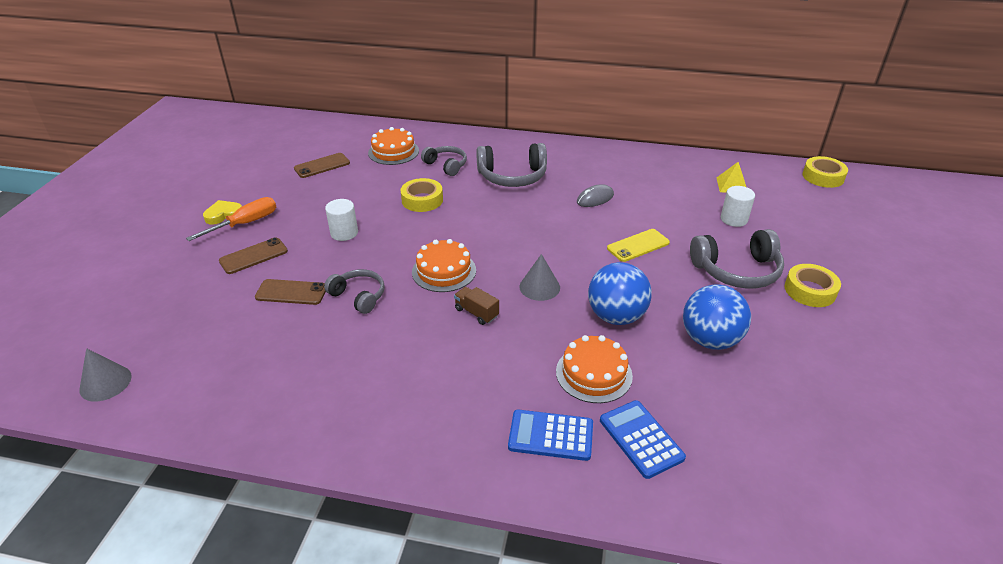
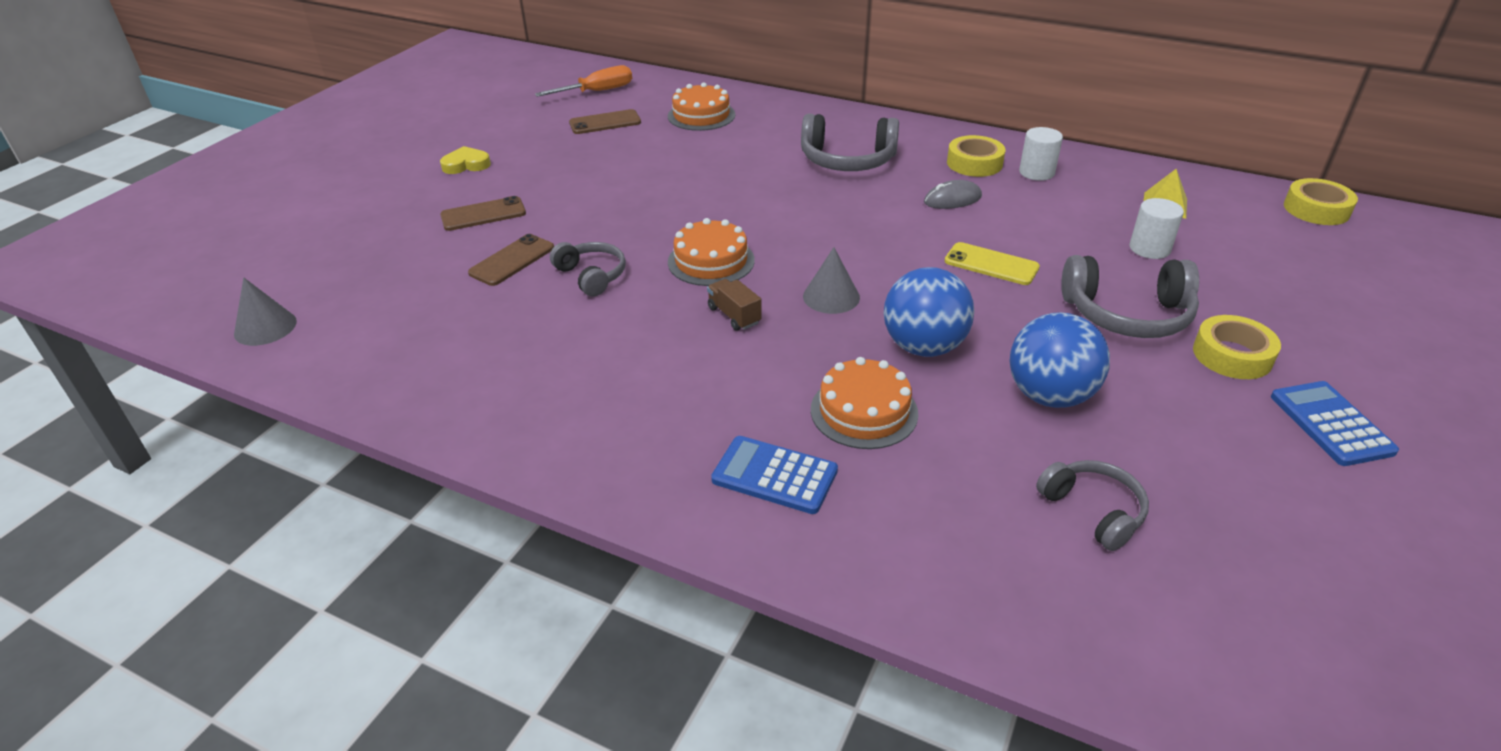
camera: 15 degrees right, 0 degrees up
(245, 223) = (488, 177): orange screwdriver -> orange screwdriver (597, 91)
(291, 292) = (512, 260): brown phone -> brown phone turned 75 degrees counterclockwise
(344, 233) = (602, 202): white cylinder -> white cylinder (1036, 172)
(422, 200) = (716, 175): yellow tape -> yellow tape (974, 163)
(446, 165) = (763, 138): grey headphones -> grey headphones (1093, 511)
(638, 245) = (991, 264): yellow phone -> yellow phone turned 45 degrees clockwise
(641, 439) = (898, 501): blue calculator -> blue calculator (1331, 424)

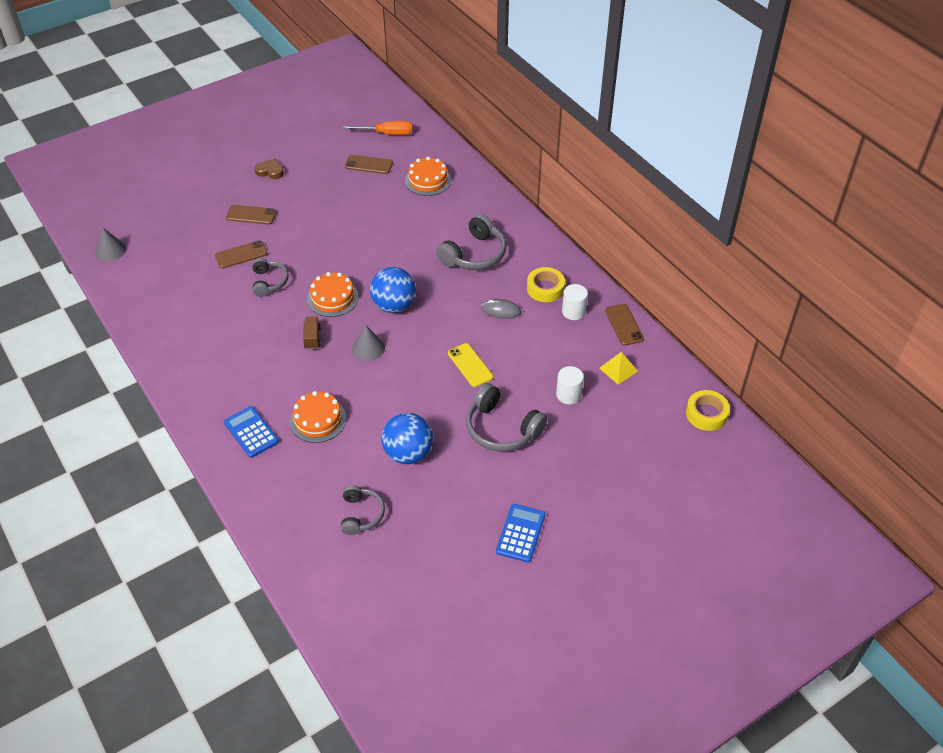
camera: 30 degrees right, 10 degrees up
(466, 165) = (270, 171): yellow heart -> brown heart
(847, 160) = (474, 254): grey headphones -> grey headphones turned 90 degrees counterclockwise
(923, 347) = (380, 399): blue ball -> blue ball (394, 305)
(1107, 165) = (624, 325): none -> brown phone
(1232, 355) = (524, 476): yellow tape -> none

